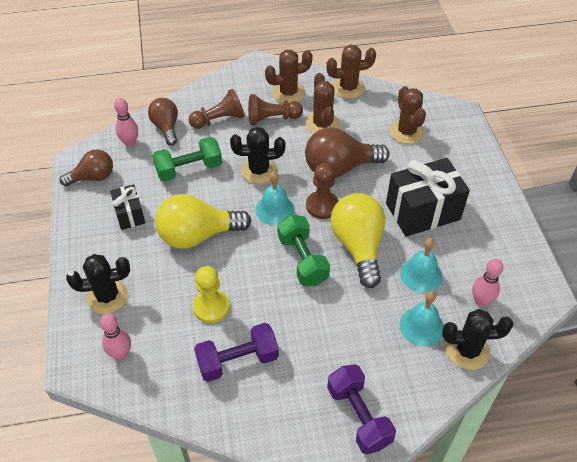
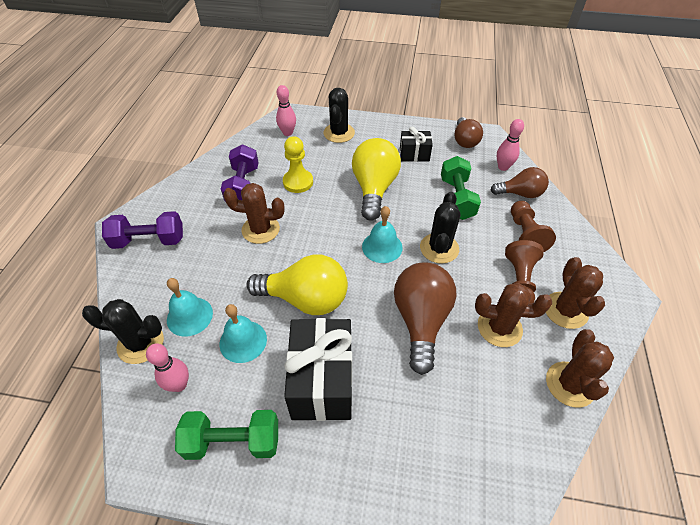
camera: 110 degrees right, 0 degrees up
(303, 260) = (312, 250): green dumbbell -> green dumbbell (233, 441)
(322, 206) = (371, 286): brown pawn -> none
(406, 132) = (464, 425): brown cactus -> brown cactus (260, 229)
(467, 350) = (140, 343): black cactus -> black cactus turned 75 degrees clockwise

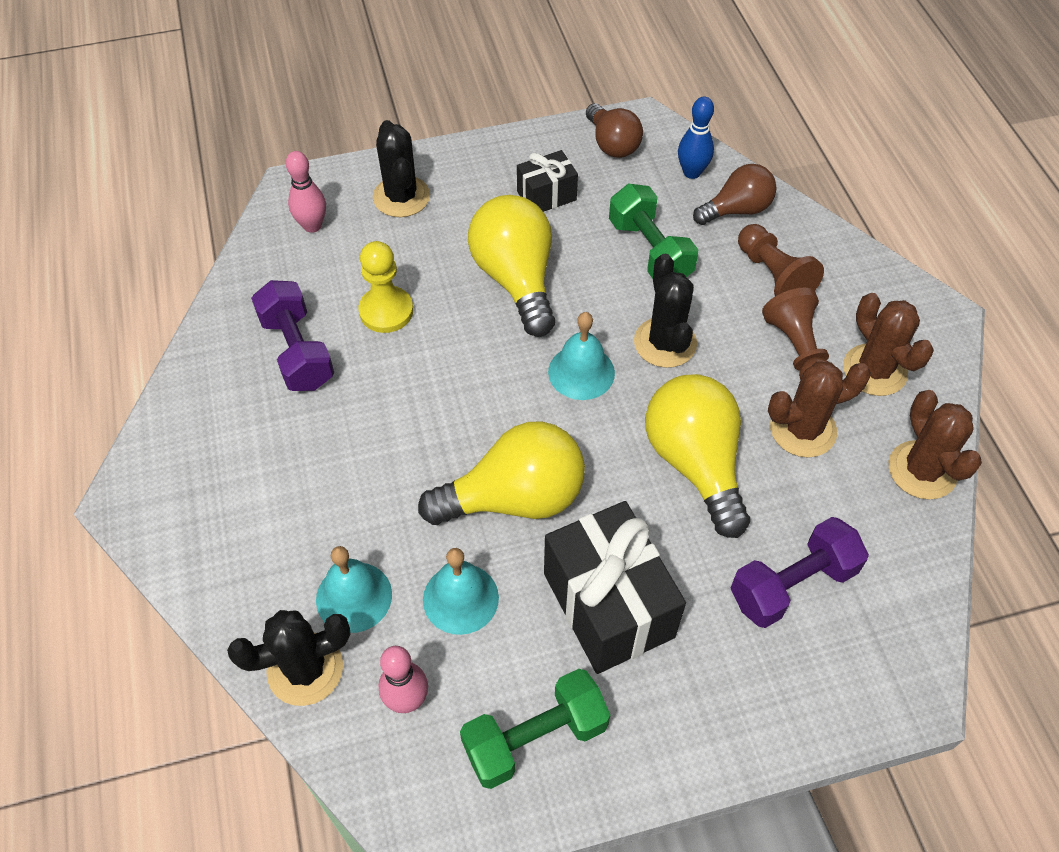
camera: 25 degrees left, 5 degrees up
(149, 241) = (200, 506): purple dumbbell -> purple dumbbell (792, 585)
(260, 229) = (376, 416): brown cactus -> none
(420, 321) = (695, 463): brown light bulb -> yellow light bulb
(503, 167) = (692, 172): pink bowling pin -> blue bowling pin

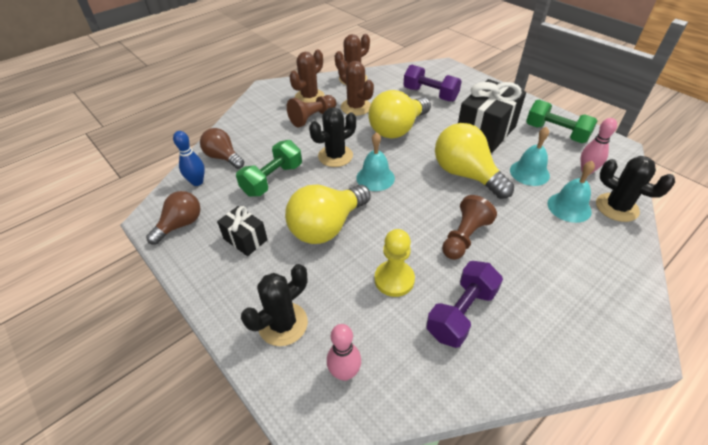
camera: 115 degrees left, 10 degrees down
(773, 275) = (267, 134): brown pawn -> brown pawn (464, 237)

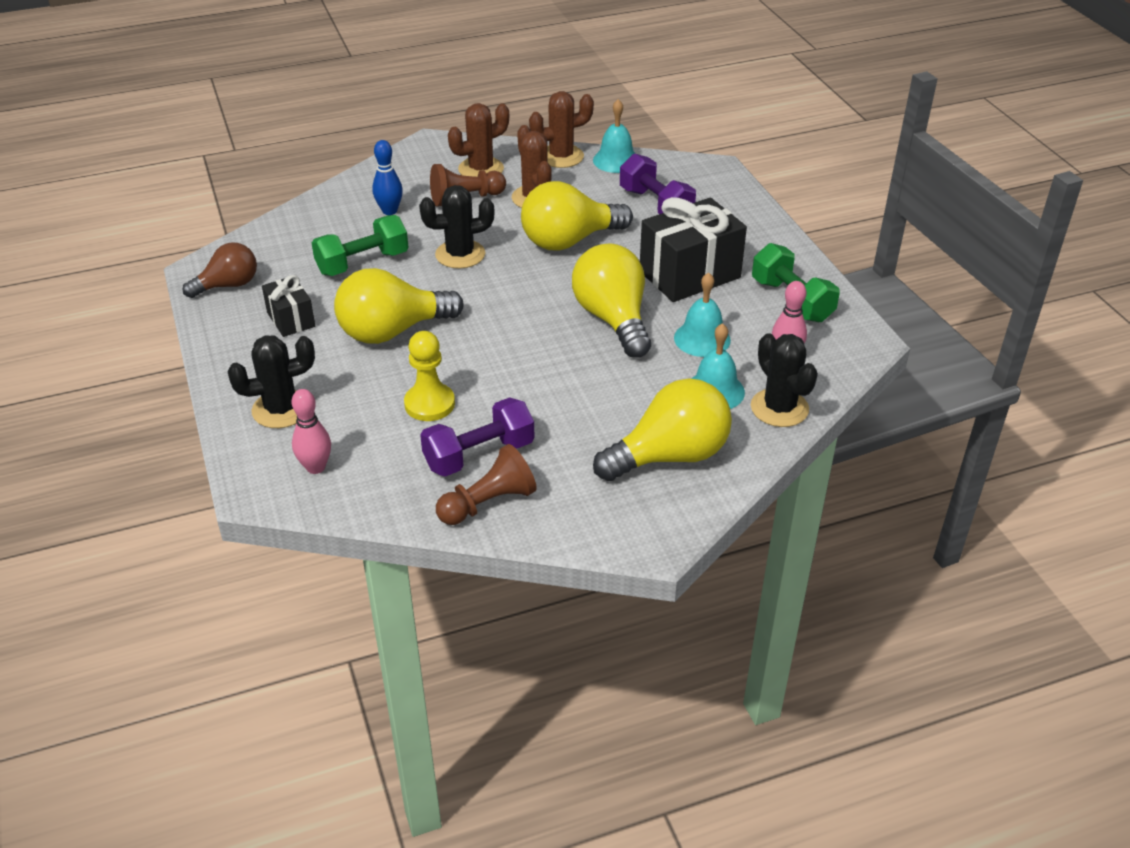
camera: 20 degrees right, 5 degrees down
(197, 182) = (272, 243): blue bowling pin -> blue bowling pin (389, 211)
(223, 157) = (319, 222): brown light bulb -> none
(375, 178) = (491, 293): turquoise bell -> turquoise bell (616, 160)
(464, 237) = (548, 386): brown pawn -> brown pawn (488, 503)
(586, 267) = (670, 456): none -> yellow light bulb

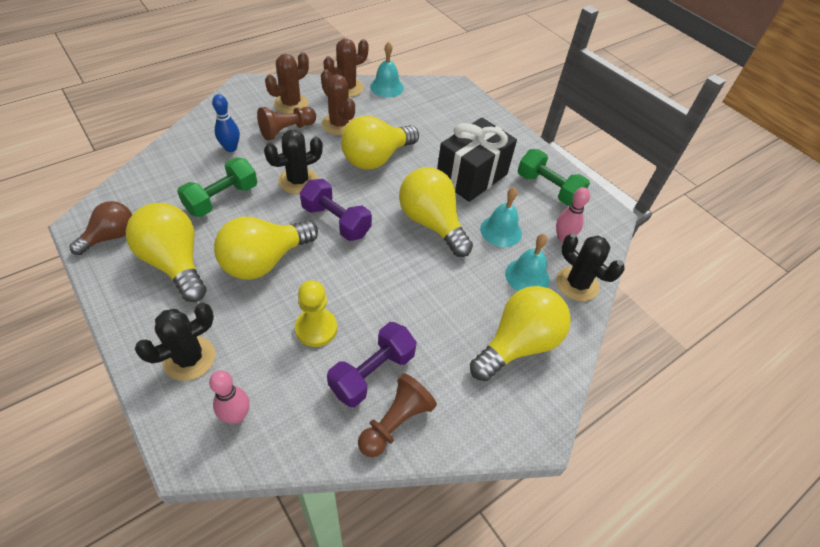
camera: 20 degrees left, 10 degrees up
(291, 319) = (175, 263): black gift -> yellow light bulb
(656, 205) = (427, 120): purple dumbbell -> purple dumbbell (336, 221)

